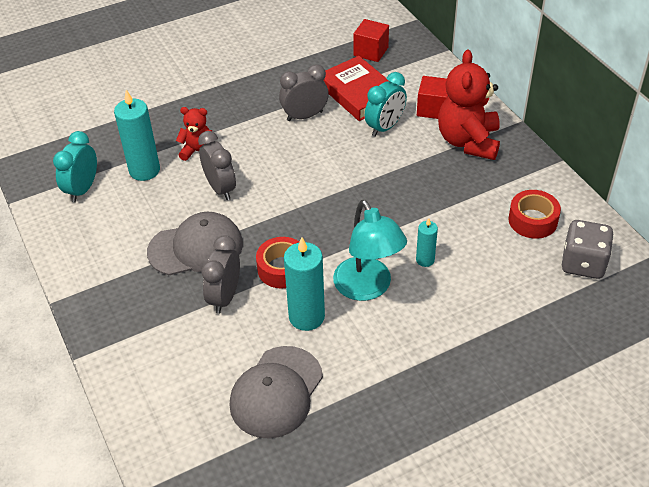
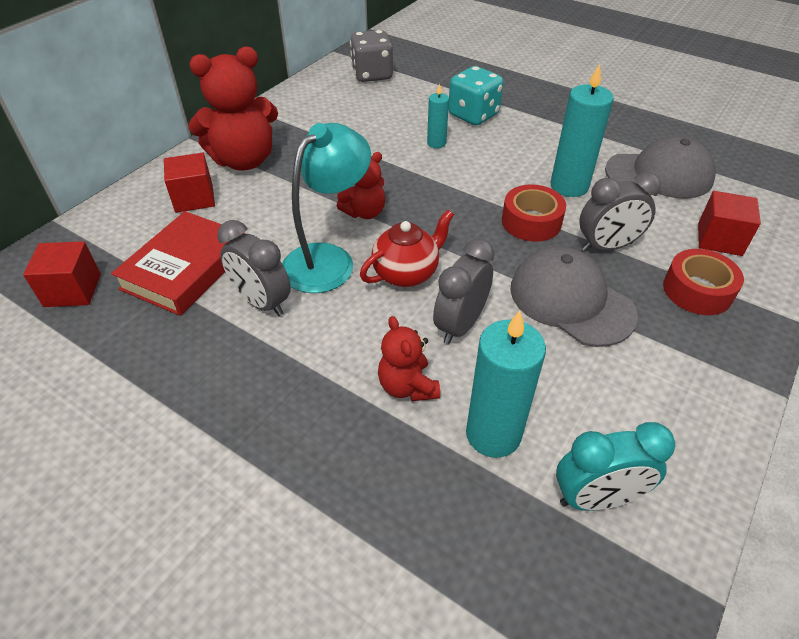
camera: 120 degrees left, 0 degrees up
(177, 373) = (719, 239): none -> red cube
(281, 182) = (407, 273): none -> red teapot
(358, 184) = (364, 212): none -> red teddy bear
(367, 288) = (500, 163): turquoise lamp -> turquoise lamp (328, 259)
(385, 127) = (249, 224): turquoise clock -> none
(458, 307) = (473, 115): none -> turquoise dice
(532, 220) = (339, 103): red tape -> red tape (697, 290)

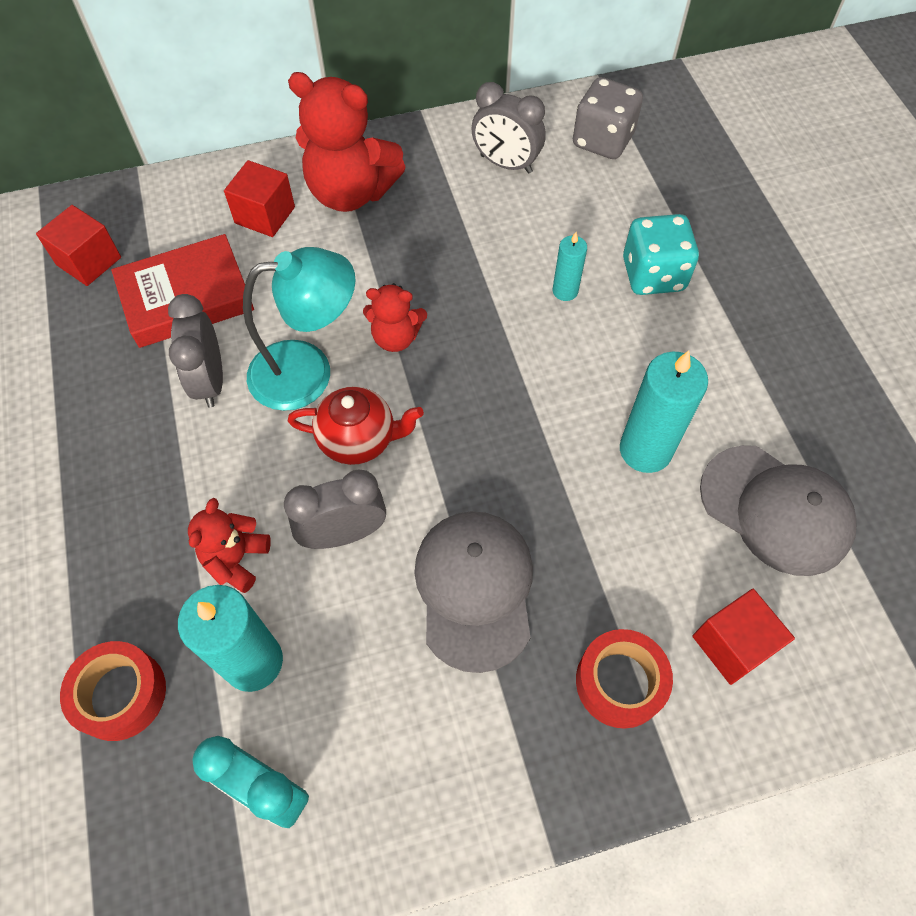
camera: 40 degrees right, 15 degrees up
(531, 222) = (547, 467): red tape -> red tape (120, 694)
(607, 246) = (590, 556): grey clock -> grey clock (506, 164)

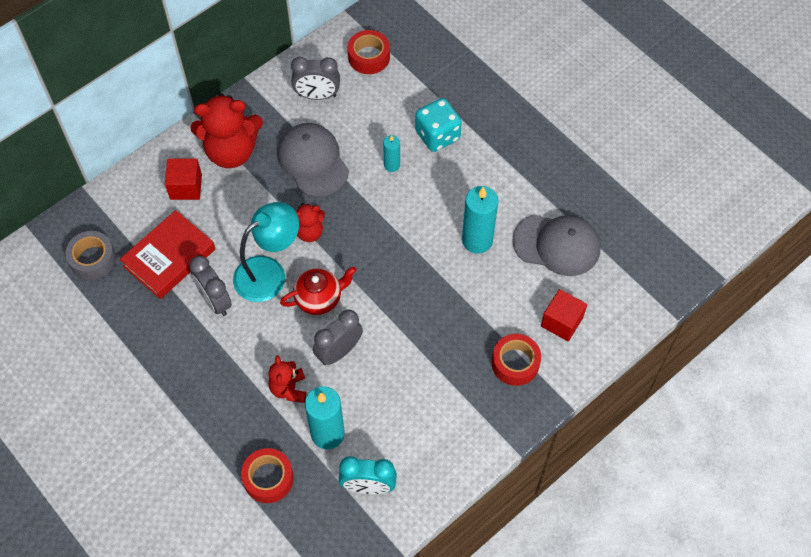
camera: 25 degrees left, 0 degrees up
(89, 261) = (93, 259): red cube -> grey tape
(475, 589) = (422, 350): grey cap -> grey cap (313, 161)
(602, 141) = (369, 57): grey dice -> red tape

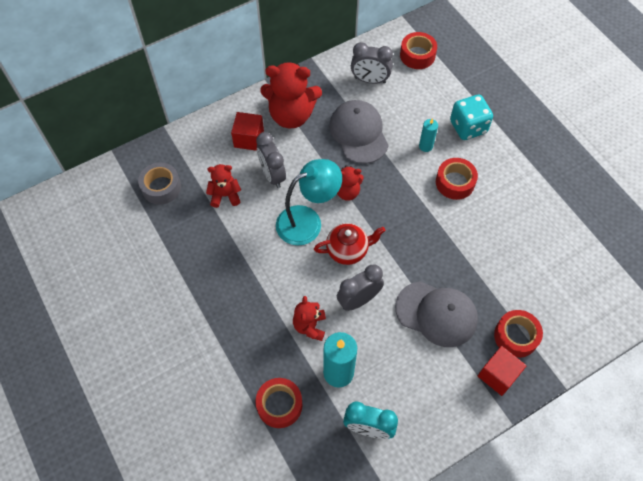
camera: 10 degrees right, 0 degrees up
(169, 257) = (225, 195): red book -> red teddy bear
(215, 301) = (257, 238): grey clock -> grey clock (272, 175)
(430, 202) = (455, 182): none -> red tape
(477, 240) = (493, 221): turquoise candle -> none
(557, 245) = (564, 236): grey cap -> grey cap (436, 314)
(562, 322) = (562, 305): red cube -> red cube (498, 375)

